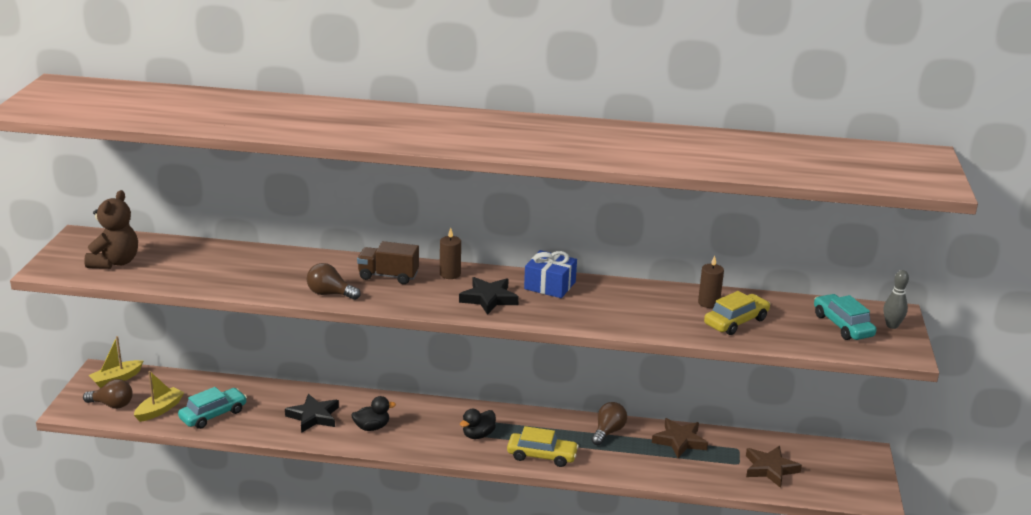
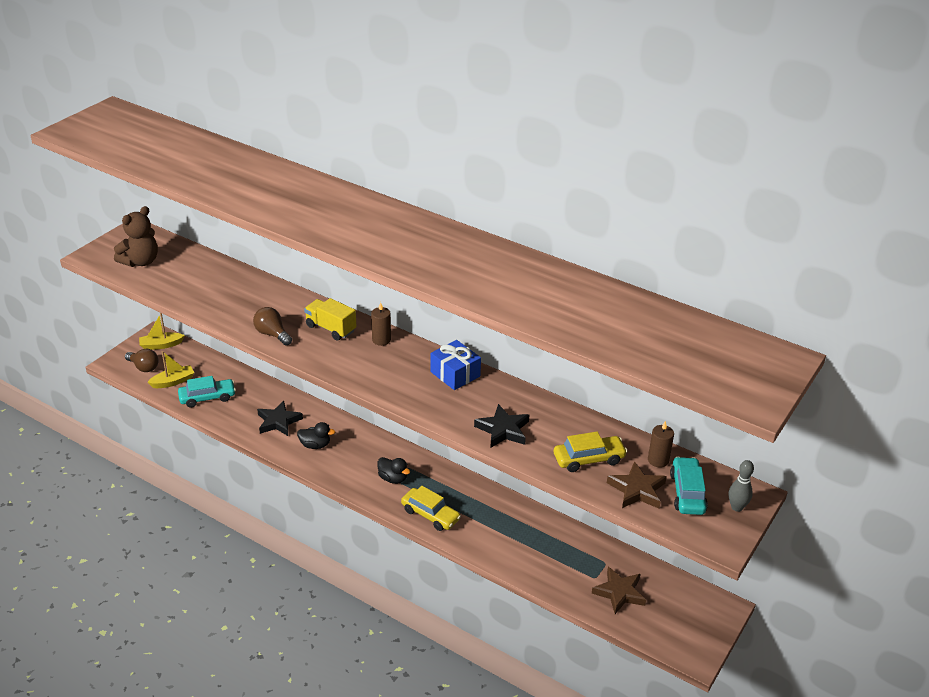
camera: 25 degrees right, 10 degrees up
(388, 276) = (330, 328): brown truck -> yellow truck
(478, 435) = (393, 478): black duck -> black duck turned 120 degrees counterclockwise
(489, 299) = (393, 374): black star -> black star (503, 430)
(608, 432) = (502, 509): brown light bulb -> none
(679, 441) = (558, 538): brown star -> brown star (637, 490)
(708, 303) = (581, 432): brown candle -> brown candle (658, 460)

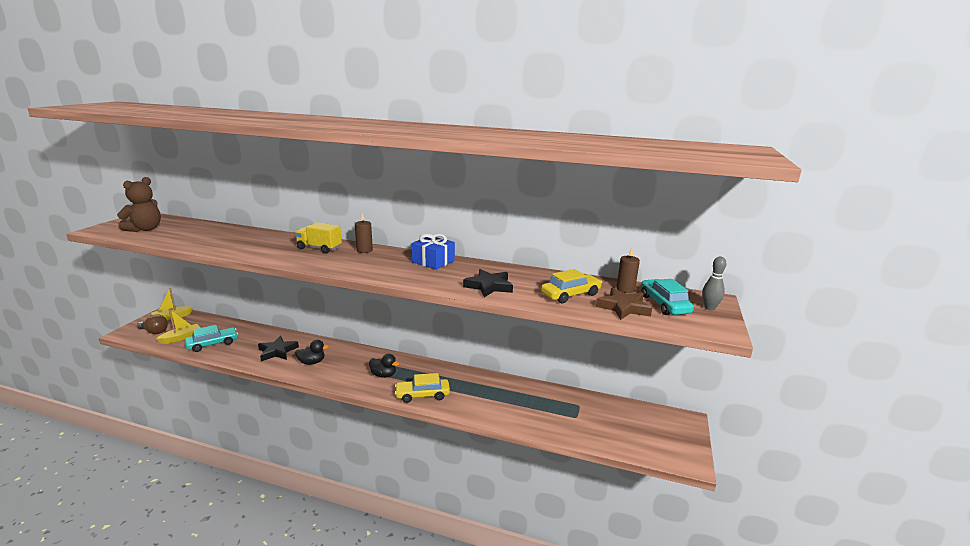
camera: 15 degrees left, 15 degrees down
(272, 334) = (267, 255): brown light bulb -> none
(430, 515) = (422, 395): yellow car -> yellow car turned 150 degrees clockwise
(619, 592) = (601, 424): brown star -> none

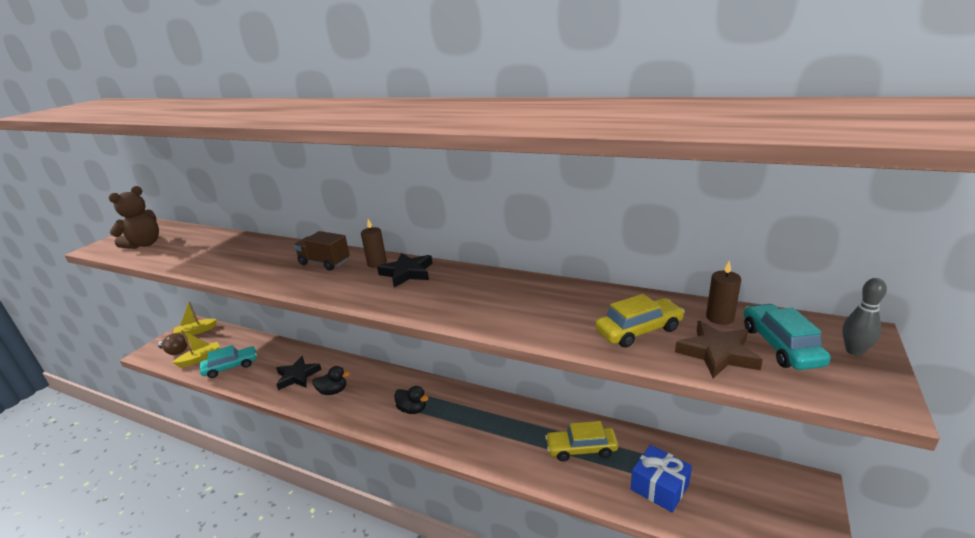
camera: 10 degrees right, 5 degrees up
(319, 248) = (324, 263): yellow truck -> brown truck
(422, 395) = (456, 440): yellow car -> yellow car (581, 449)
(433, 261) = (458, 278): blue gift -> blue gift (659, 487)
(489, 286) = (525, 318): black star -> black star (407, 273)

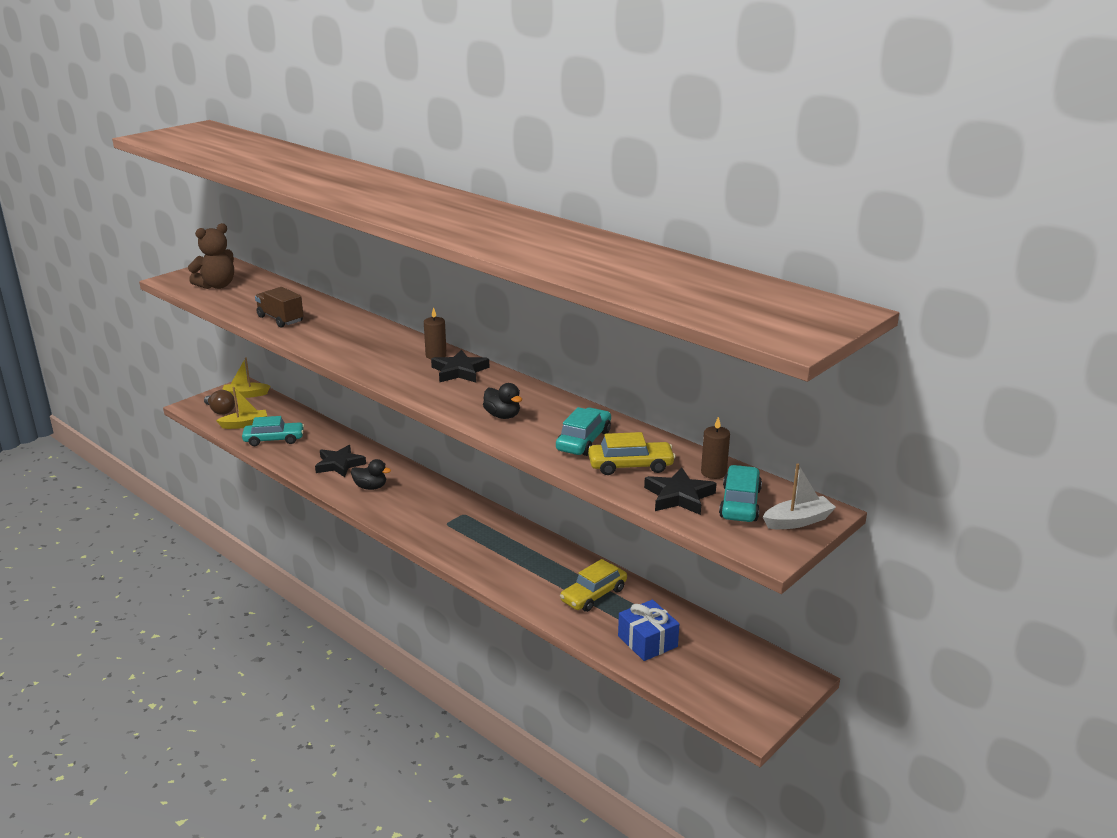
camera: 15 degrees right, 0 degrees up
(324, 263) = (386, 344): brown truck -> brown truck (280, 319)
(412, 409) = (444, 522): black duck -> black duck (502, 416)
(572, 314) = (584, 441): none -> turquoise car
(581, 449) = (593, 595): yellow car -> yellow car turned 60 degrees counterclockwise
(717, 353) = (679, 496): brown star -> black star
(854, 351) = (798, 521): grey bowling pin -> white boat

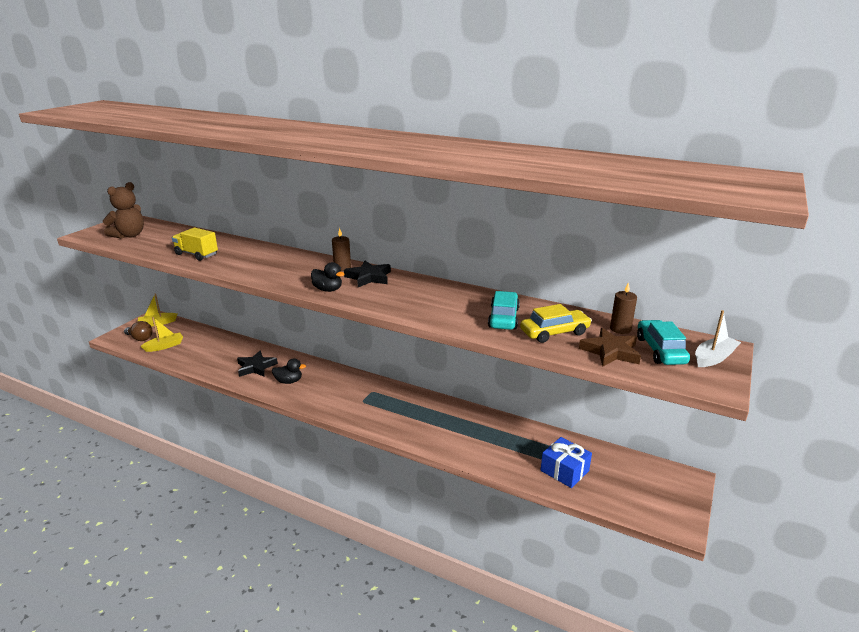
camera: 15 degrees left, 0 degrees up
(274, 439) = (194, 355): turquoise car -> none
(280, 319) = (196, 254): brown truck -> yellow truck
(502, 416) = (426, 307): black duck -> black duck (328, 290)
(593, 595) = (504, 440): yellow car -> none
(679, 496) = (611, 351): black star -> brown star

